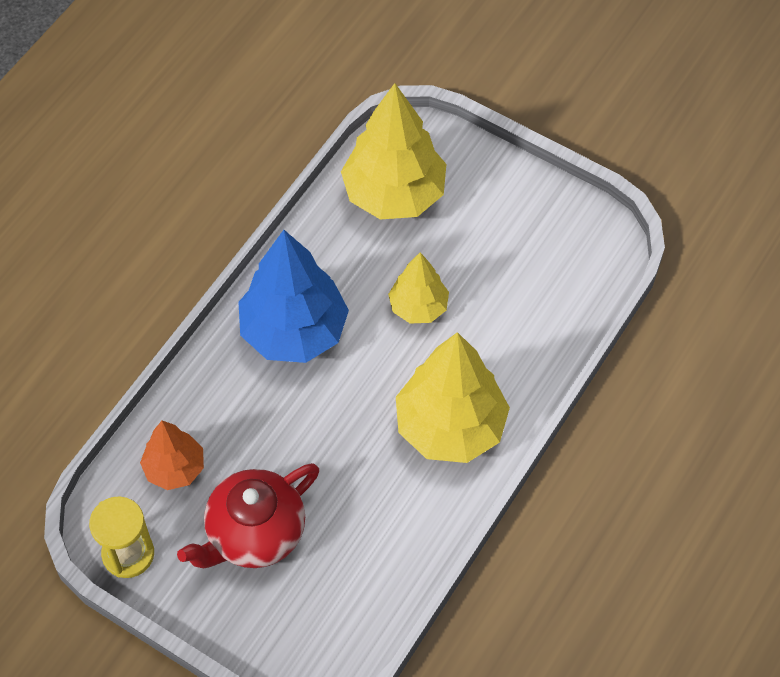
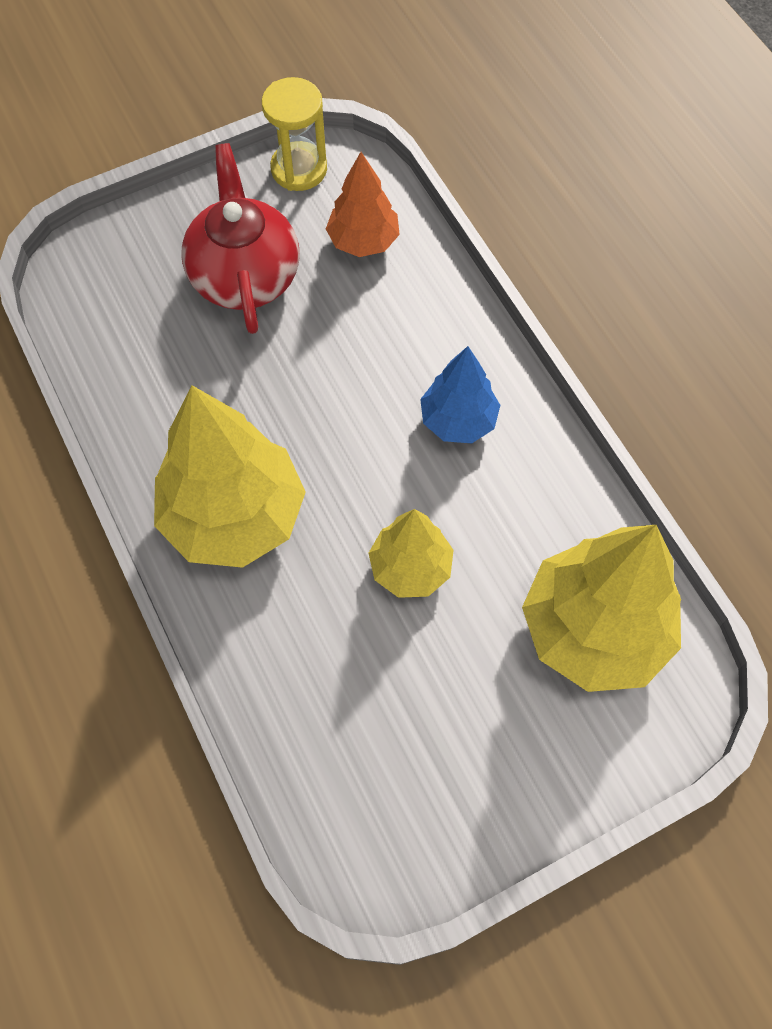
camera: 120 degrees right, 5 degrees up
(294, 331) = (458, 420): blue tree -> blue tree, size x0.56

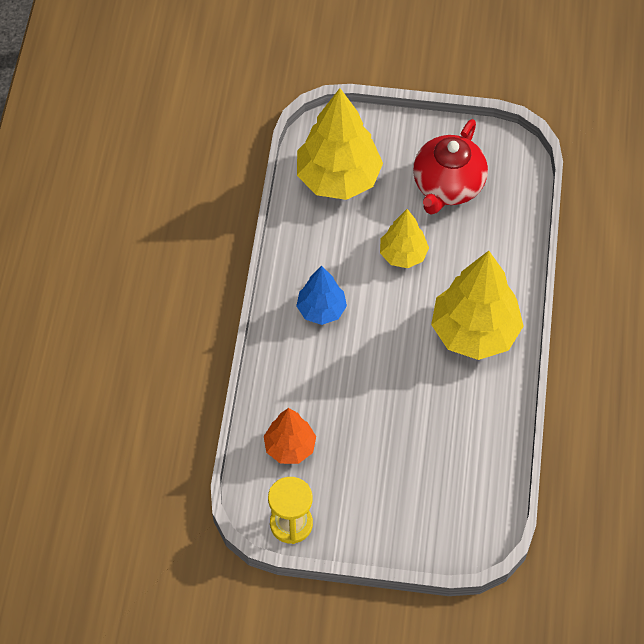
camera: 145 degrees left, 5 degrees down
(245, 275) = (376, 469): red teapot -> red teapot (447, 186)

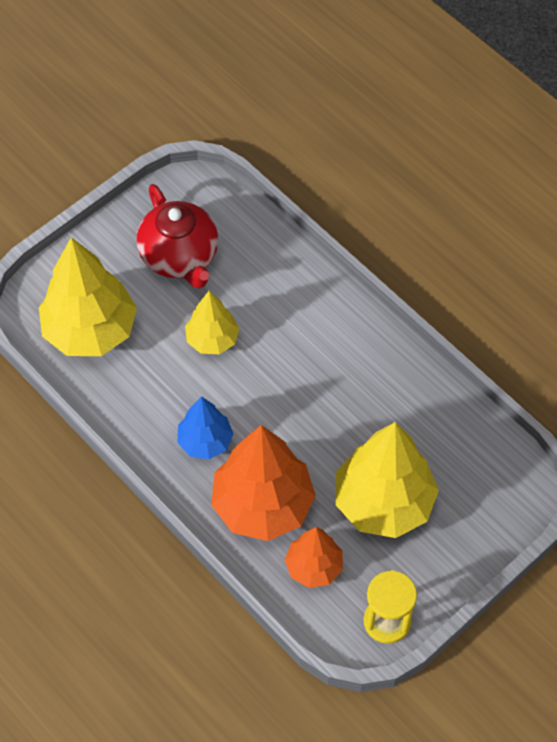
camera: 50 degrees left, 0 degrees up
(306, 381) = (262, 505): none -> orange tree
(474, 332) = (334, 344): yellow tree -> yellow tree (383, 502)

